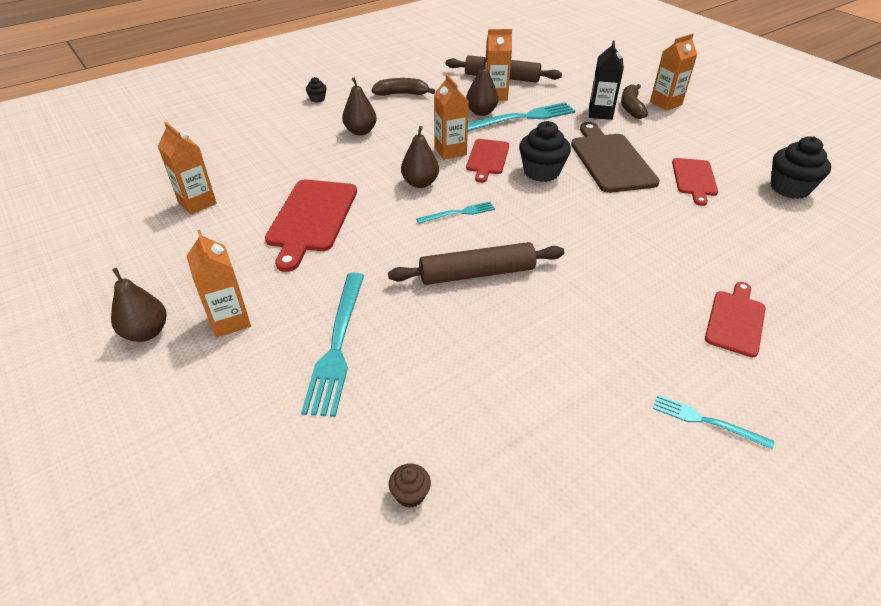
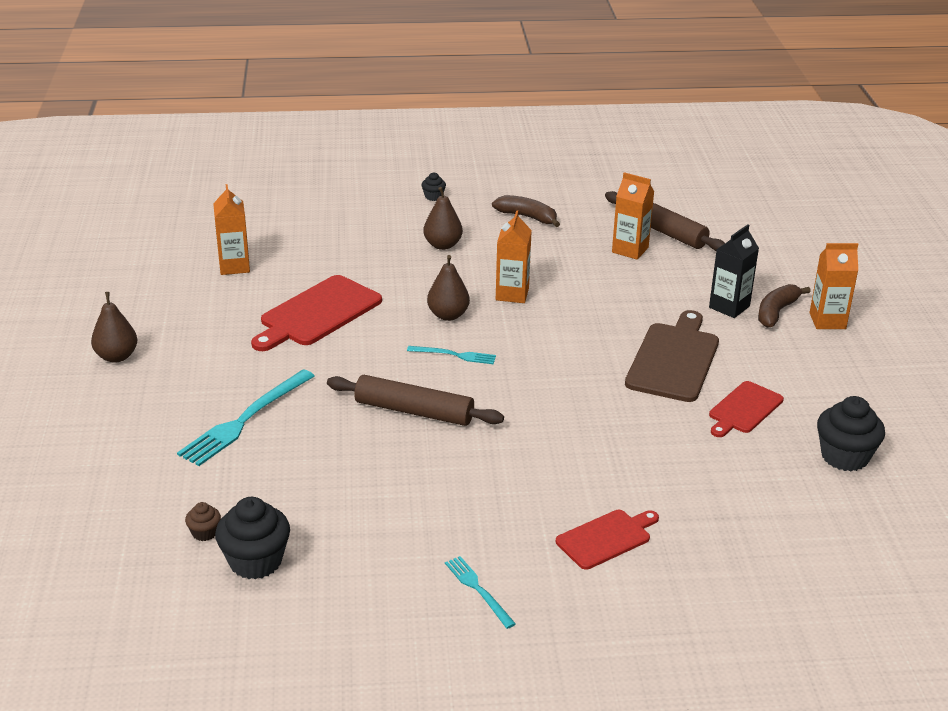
camera: 30 degrees right, 10 degrees down
(230, 321) = (181, 371): orange carton -> none
(481, 112) = (592, 263): brown pear -> none
(487, 158) = (542, 314): red cutting board -> none
(522, 118) = (631, 284): turquoise fork -> none
(541, 172) = (583, 346): black cupcake -> black cupcake (255, 561)

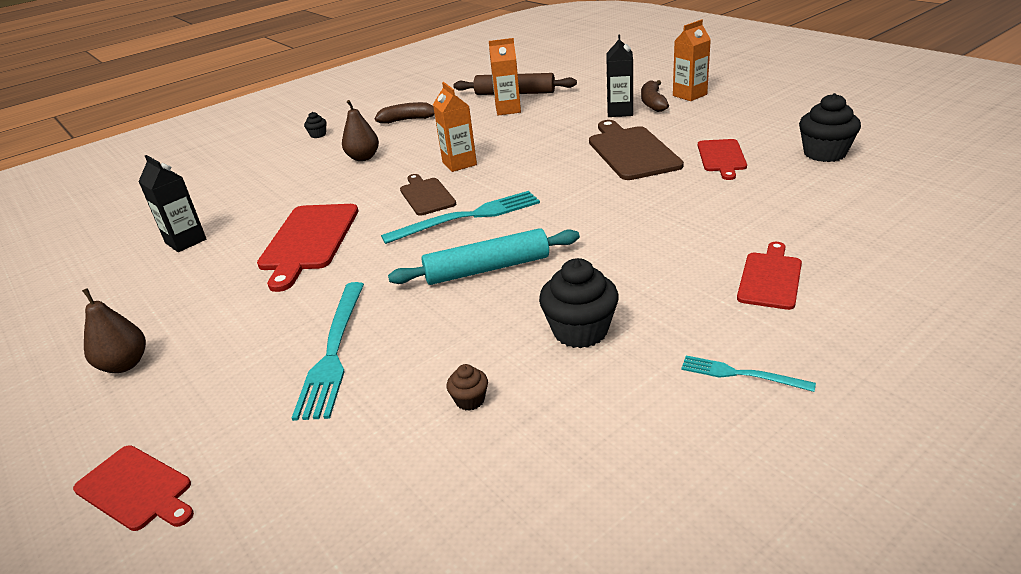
camera: 30 degrees left, 0 degrees up
(61, 448) = (136, 489): none -> red cutting board
(204, 533) = (411, 481): brown cupcake -> brown cupcake (470, 400)
(234, 266) = (186, 241): orange carton -> black carton
(255, 561) = (503, 477): black cupcake -> black cupcake (580, 331)
(414, 411) = (487, 269): brown rolling pin -> turquoise rolling pin
(448, 315) = (426, 195): brown pear -> brown cutting board
(455, 355) = (468, 217): turquoise fork -> turquoise fork, size x1.85

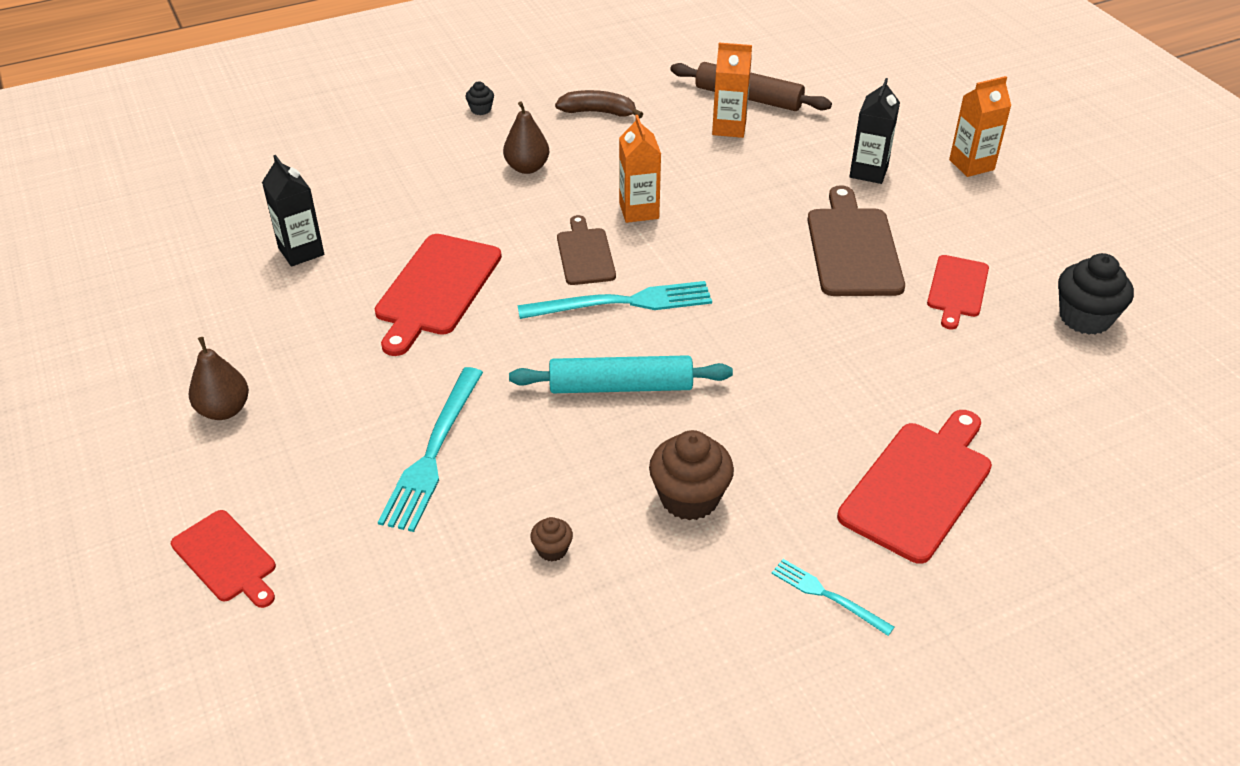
camera: 10 degrees right, 10 degrees up
(580, 331) = (689, 498): black cupcake -> brown cupcake
(653, 103) = (917, 167): brown banana -> none
(770, 278) = (919, 486): red cutting board -> red cutting board, size x1.63

